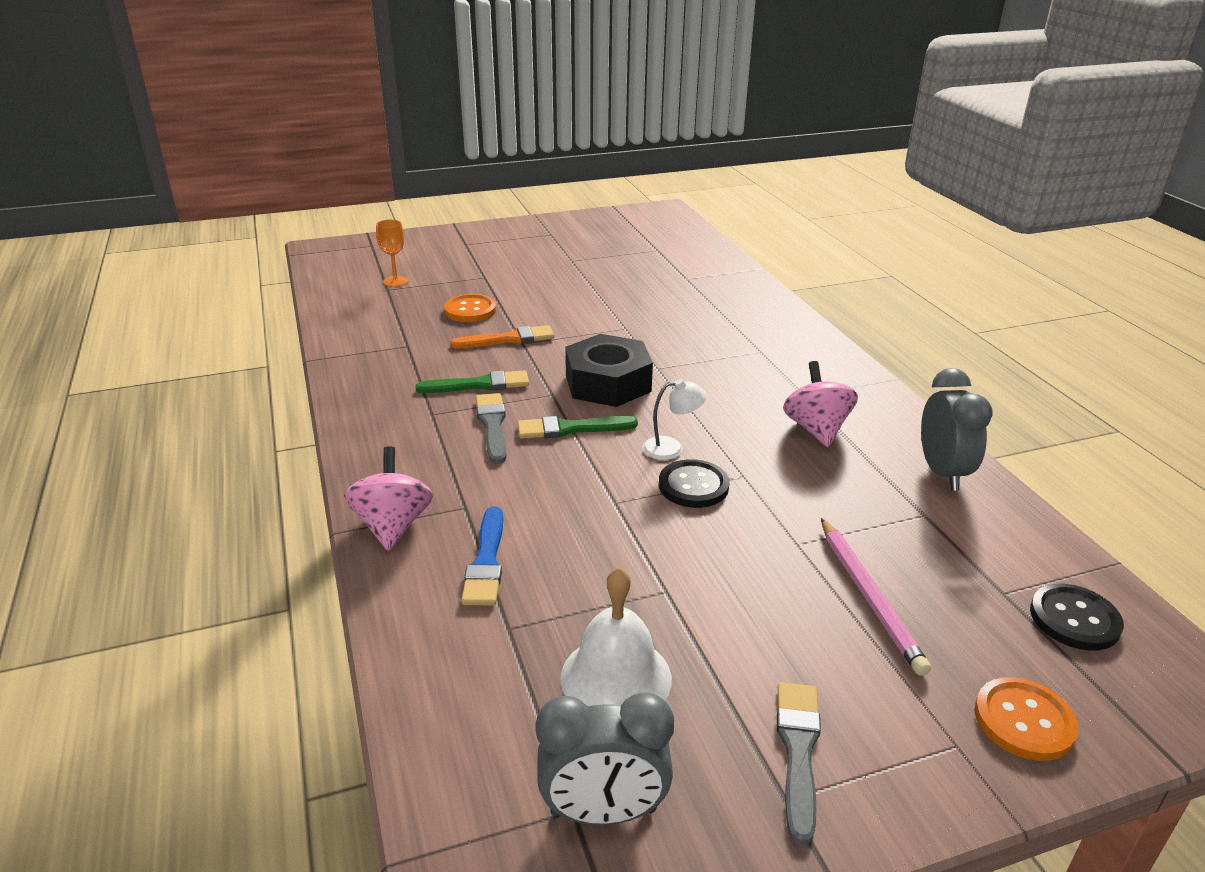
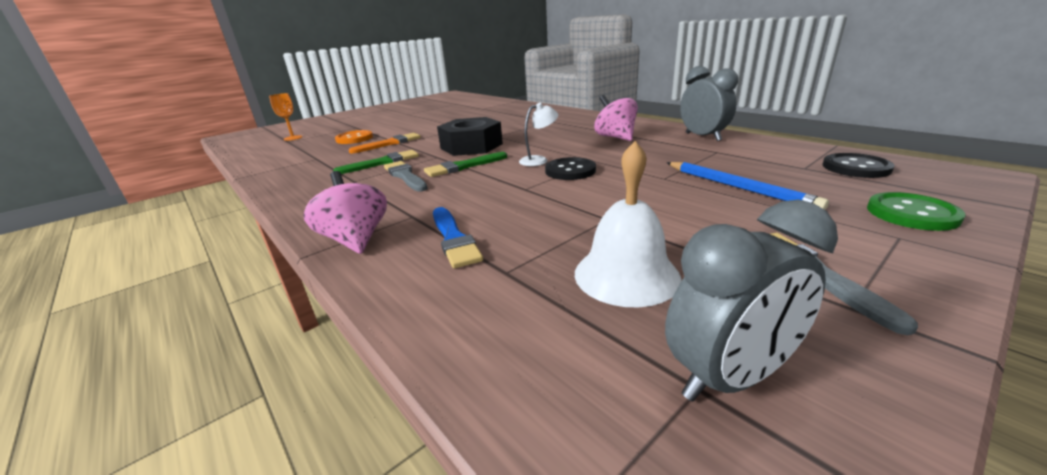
camera: 20 degrees left, 5 degrees down
(869, 596) = (737, 187): pink pencil -> blue pencil
(1024, 721) = (911, 214): orange button -> green button

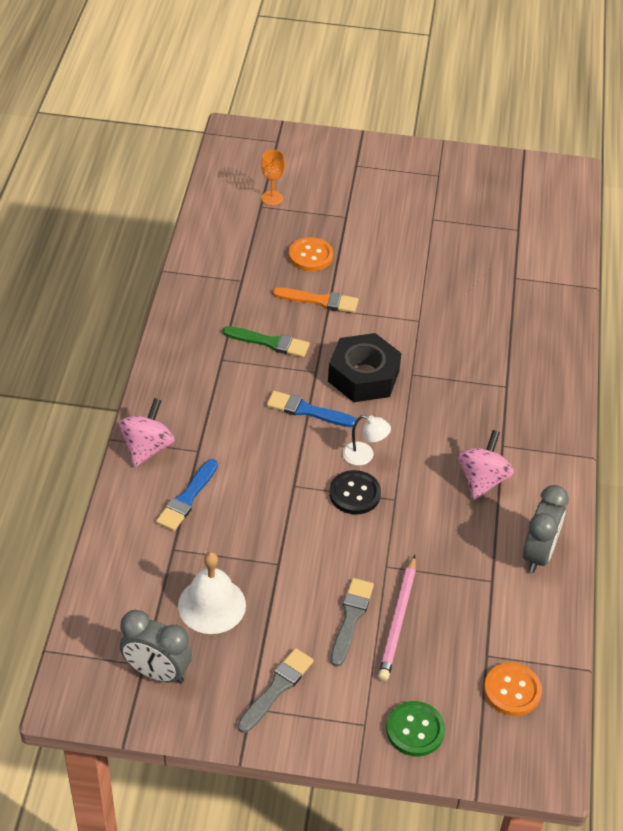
camera: 45 degrees right, 20 degrees up
(405, 176) = (256, 386): grey brush -> grey brush (351, 618)
(463, 166) = (307, 410): green brush -> blue brush
(737, 187) = (398, 620): blue pencil -> pink pencil
(856, 167) = (512, 690): black button -> orange button

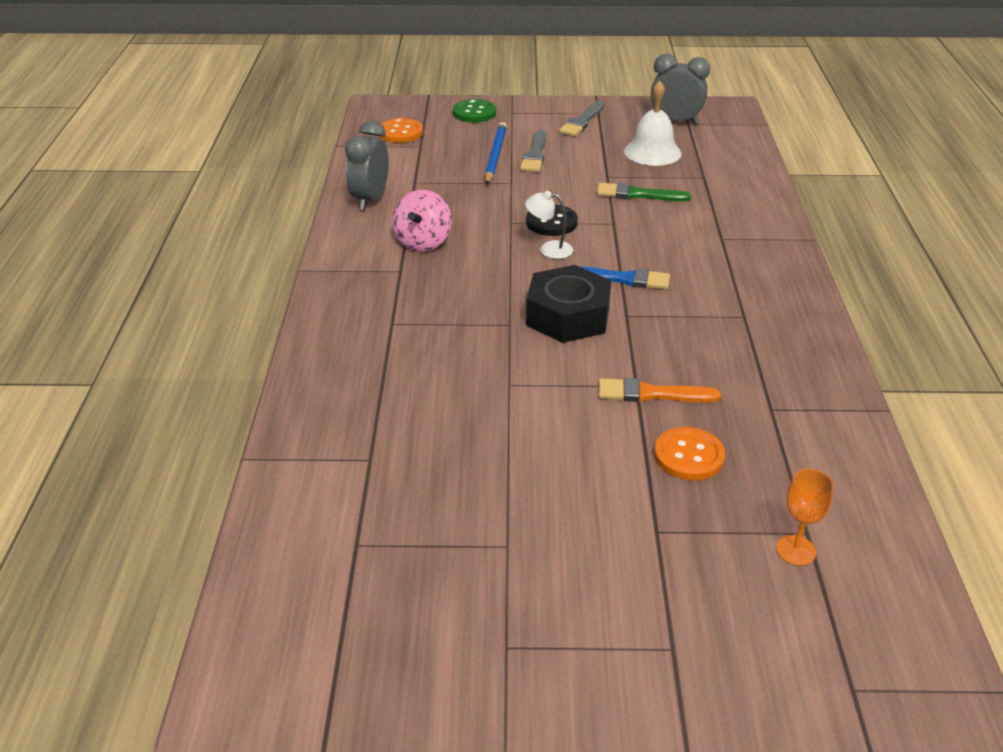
camera: 175 degrees right, 10 degrees down
(147, 448) = (773, 235): pink spinning top -> none
(187, 498) = (711, 206): blue brush -> none
(270, 342) = (695, 338): green brush -> green brush (638, 194)
(398, 620) = (495, 156): pink pencil -> blue pencil

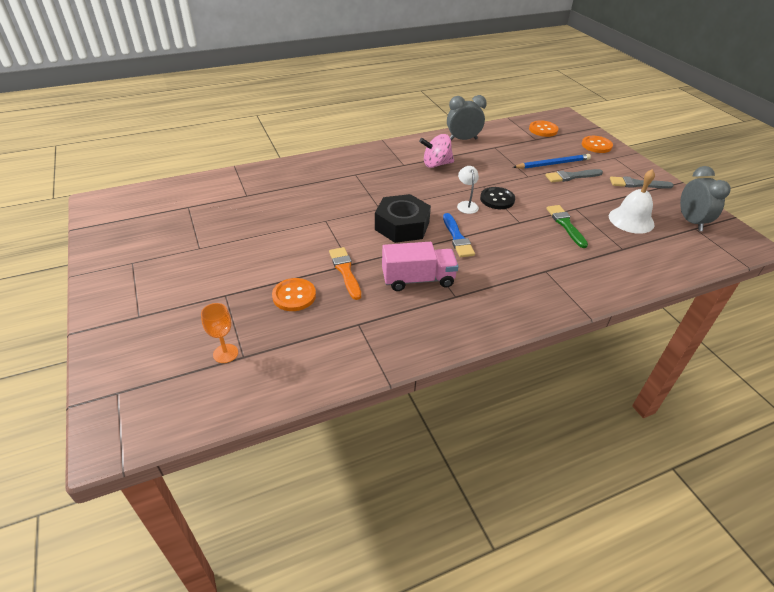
camera: 65 degrees right, 5 degrees up
(474, 113) = (596, 145): green button -> orange button
(698, 335) = (418, 279): none -> pink truck

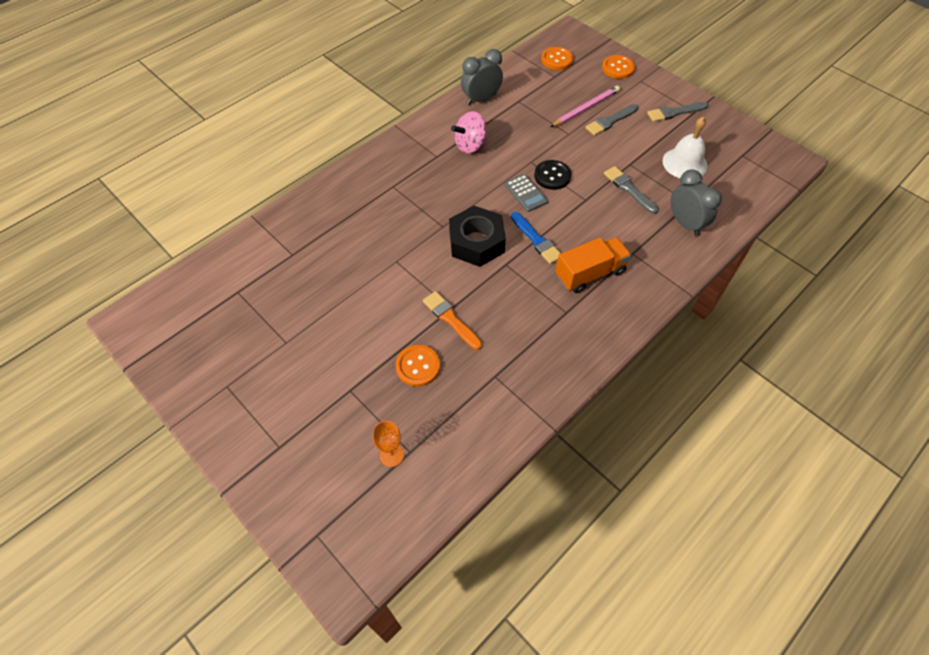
camera: 20 degrees left, 15 degrees up
(418, 279) = (524, 305): pink truck -> none
(466, 205) = (526, 193): white lamp -> grey calculator
(494, 274) = (590, 274): none -> orange truck
(552, 164) = (585, 108): blue pencil -> pink pencil
(565, 224) = (629, 189): green brush -> grey brush
(691, 222) = (736, 148): grey clock -> grey clock (685, 223)

